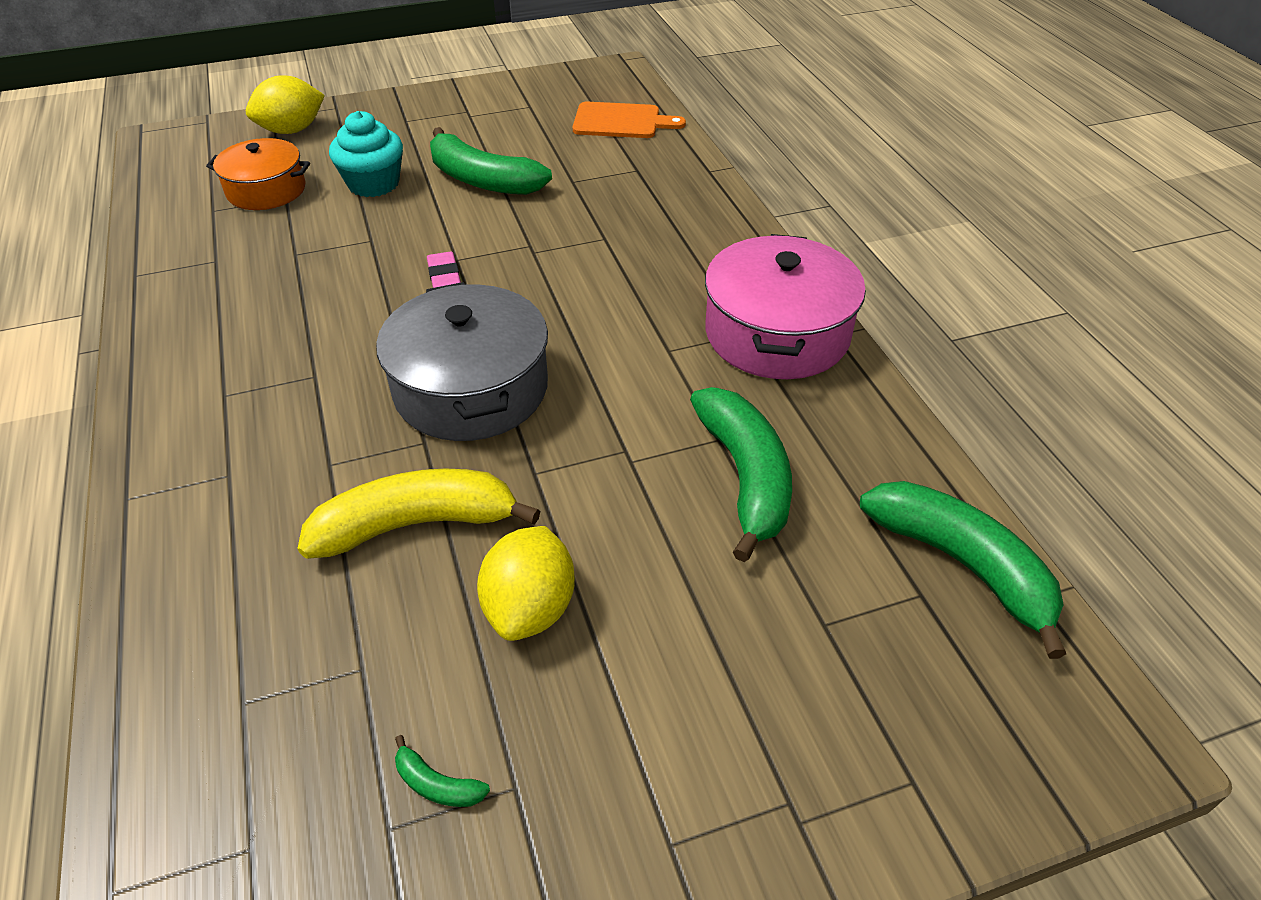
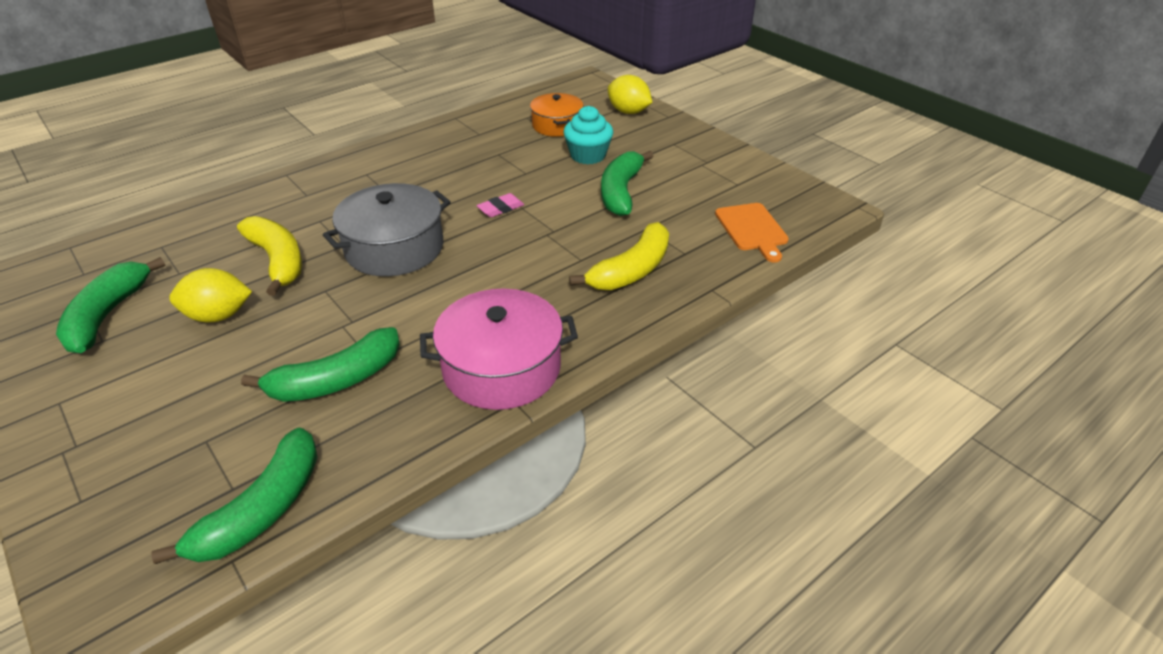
camera: 70 degrees right, 5 degrees down
(437, 784) = (108, 315): green banana -> green banana, size x2.48
(647, 209) = (631, 270): none -> yellow banana

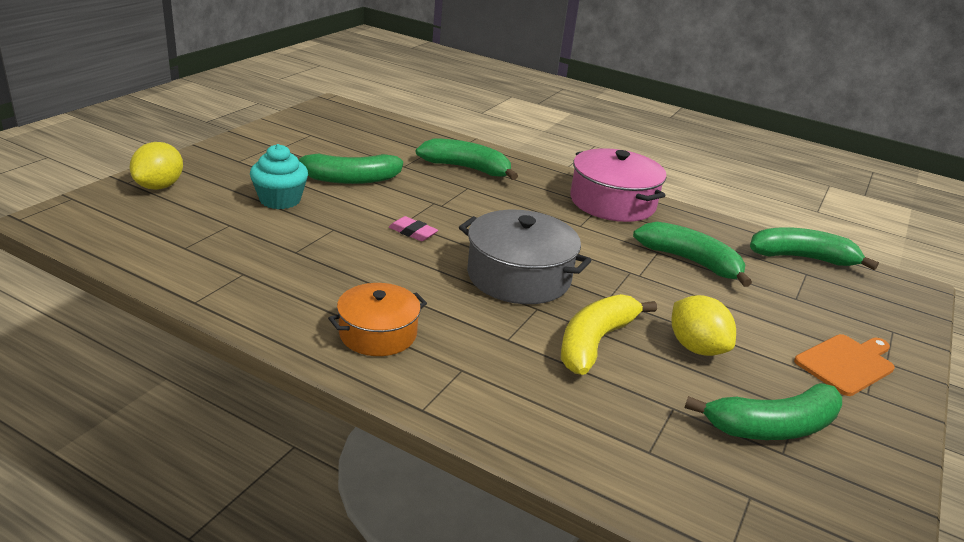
camera: 115 degrees left, 10 degrees down
(557, 125) = (206, 225): orange pot -> orange pot (378, 333)
(631, 270) = (467, 168): yellow banana -> green banana
(752, 229) = (380, 130): orange cutting board -> orange cutting board (846, 363)

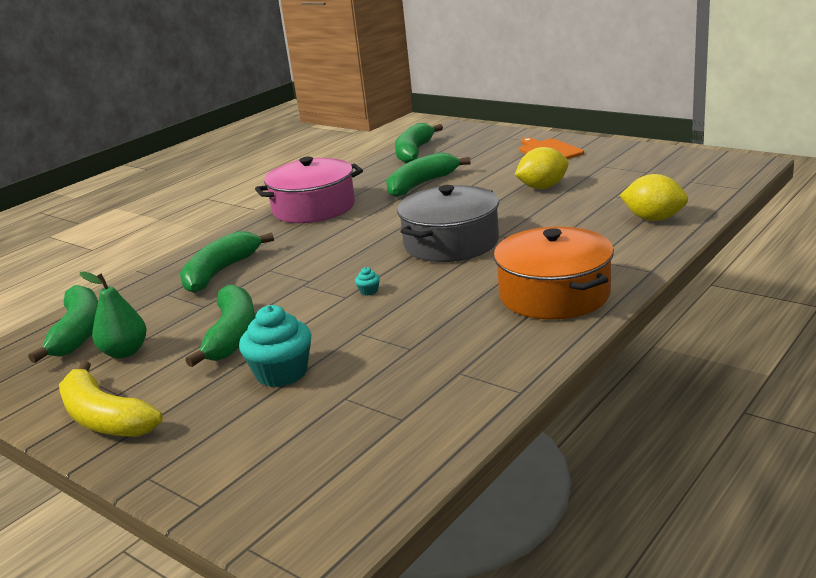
camera: 75 degrees left, 5 degrees down
(159, 186) = (222, 472): yellow lemon -> yellow lemon (653, 219)
(338, 145) = (125, 352): none -> green pear
(378, 333) = (554, 294): orange pot -> orange pot, size x1.56
(413, 232) = (369, 291): pink eraser -> turquoise cupcake
(595, 342) = (544, 216): yellow banana -> yellow banana (105, 418)
(772, 427) = (623, 173): green banana -> green banana (78, 333)

